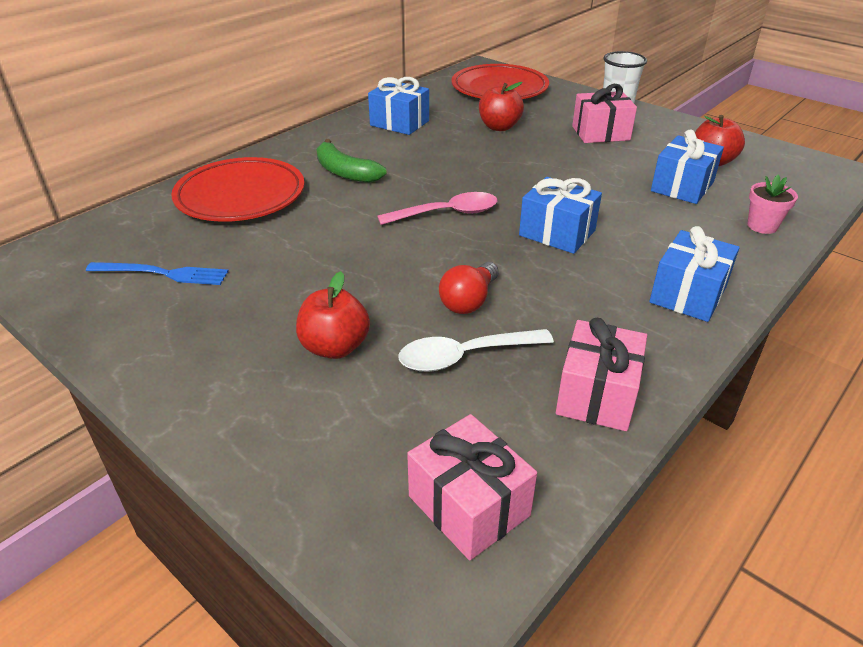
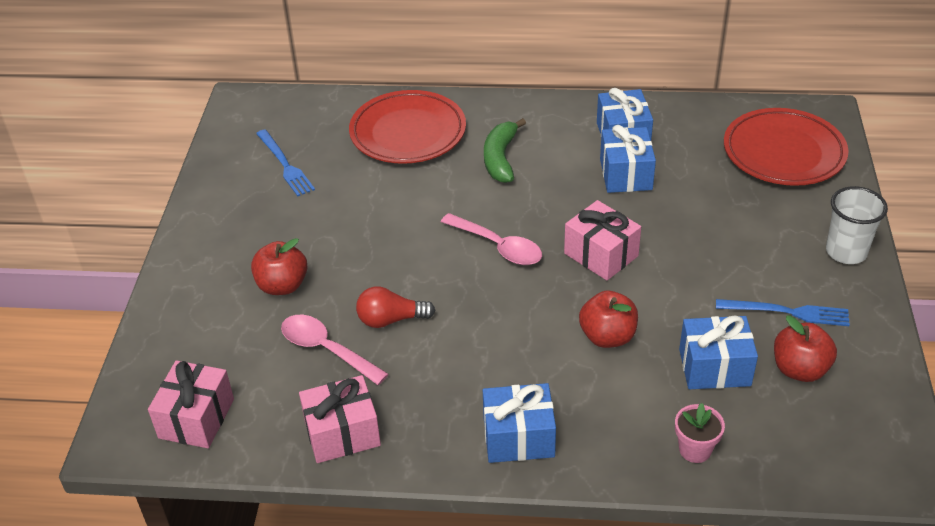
camera: 55 degrees right, 5 degrees up
(465, 356) = (326, 349): white spoon -> pink spoon
(499, 127) = (693, 196): red apple -> red apple (607, 337)
(557, 233) = (535, 322): blue gift -> blue gift (626, 174)
(600, 133) = (767, 266): pink gift -> pink gift (601, 254)
(652, 144) = (787, 312): none -> blue fork

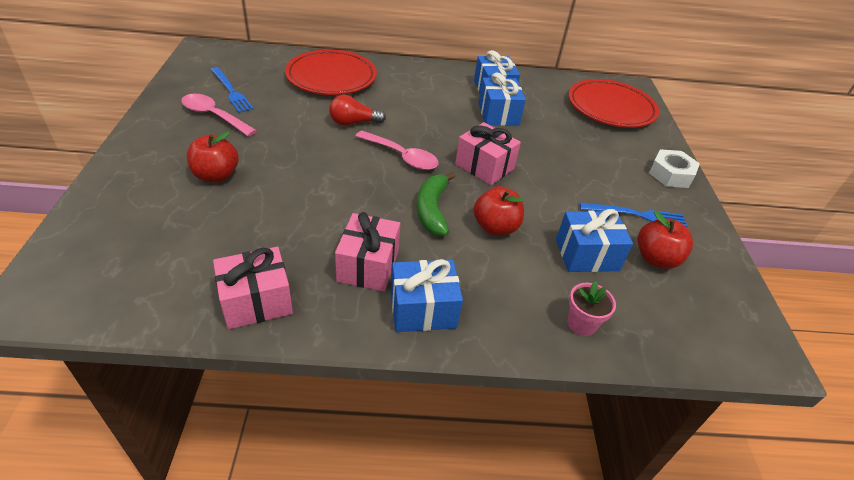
camera: 10 degrees left, 0 degrees up
(196, 418) = (113, 284): pink gift -> pink gift (368, 266)
(326, 349) = (249, 228): pink spoon -> pink spoon (214, 116)
(391, 319) = (310, 206): red light bulb -> red light bulb (353, 123)
(500, 158) = (403, 98): green banana -> green banana (432, 210)
(846, 252) = (670, 174): white cup -> white nut

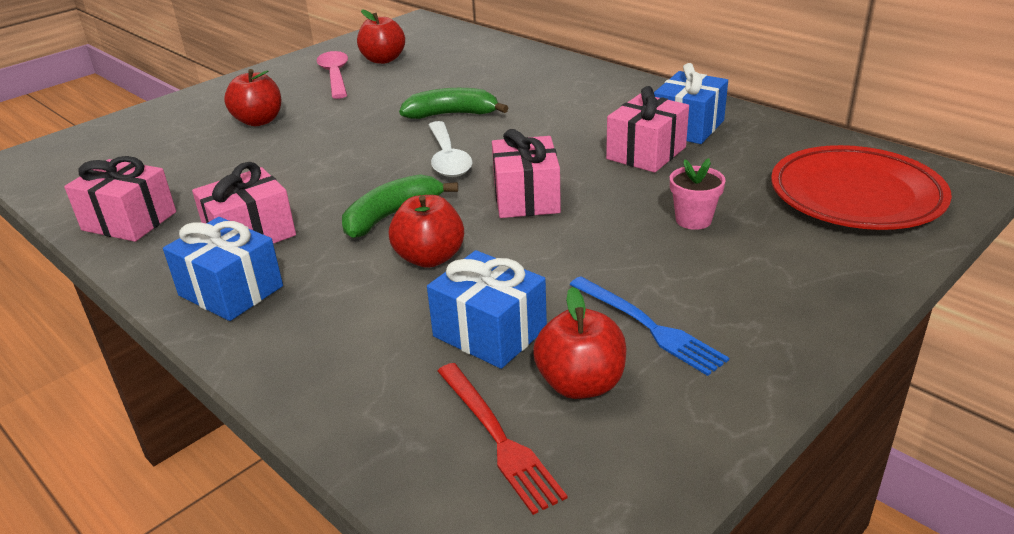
camera: 50 degrees right, 10 degrees down
(231, 91) = (383, 60): blue fork -> red apple
(331, 77) = (501, 69): red plate -> none
(353, 123) = (452, 114): red light bulb -> green banana
(401, 156) = (447, 158): pink spoon -> white spoon
(498, 114) = (646, 153): blue gift -> pink gift
(581, 324) = (353, 390): pink flower pot -> pink flower pot (693, 220)
(668, 305) = (498, 438): none -> red fork
(670, 174) = (810, 307): white nut -> none

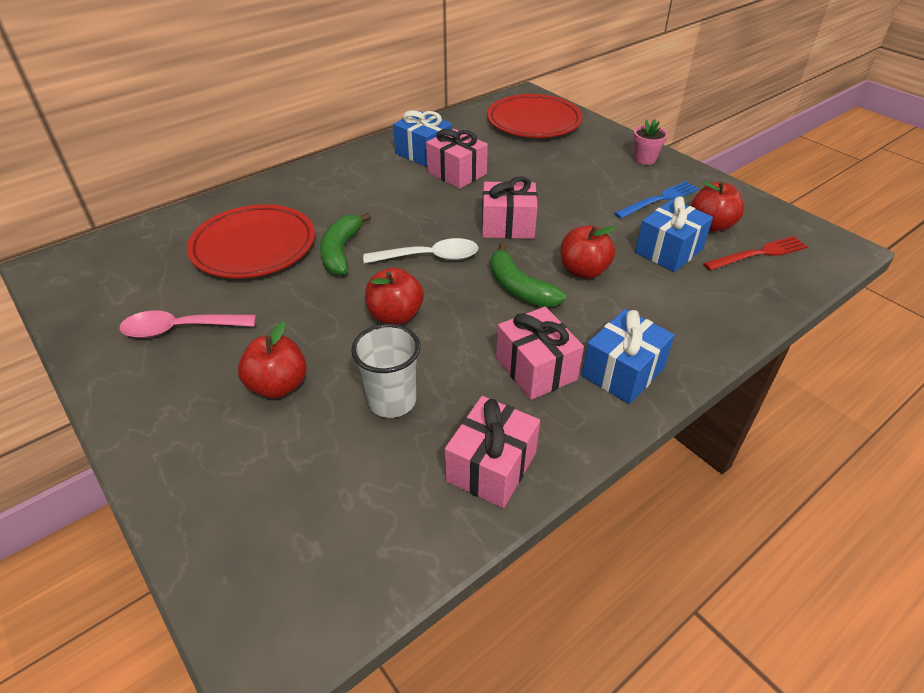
camera: 85 degrees left, 10 degrees up
(226, 168) = (392, 401): none -> white cup
(383, 60) = (160, 292): red apple -> red apple (395, 316)
(454, 78) = (254, 247): none -> red plate
(693, 220) = (550, 170): pink flower pot -> pink flower pot (645, 159)

